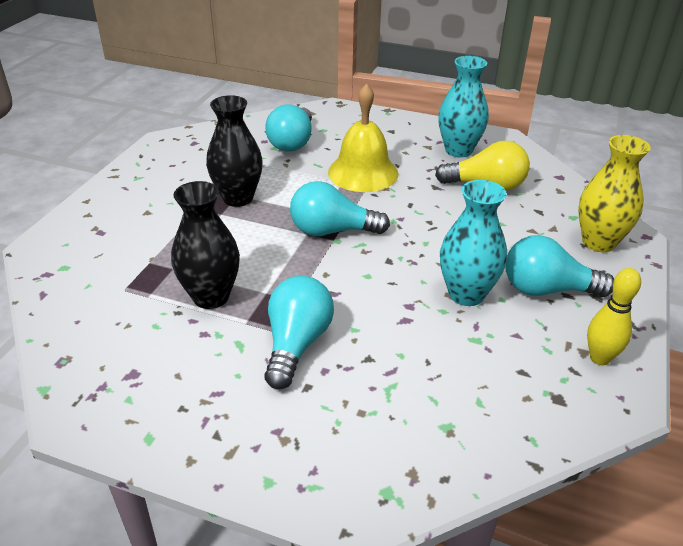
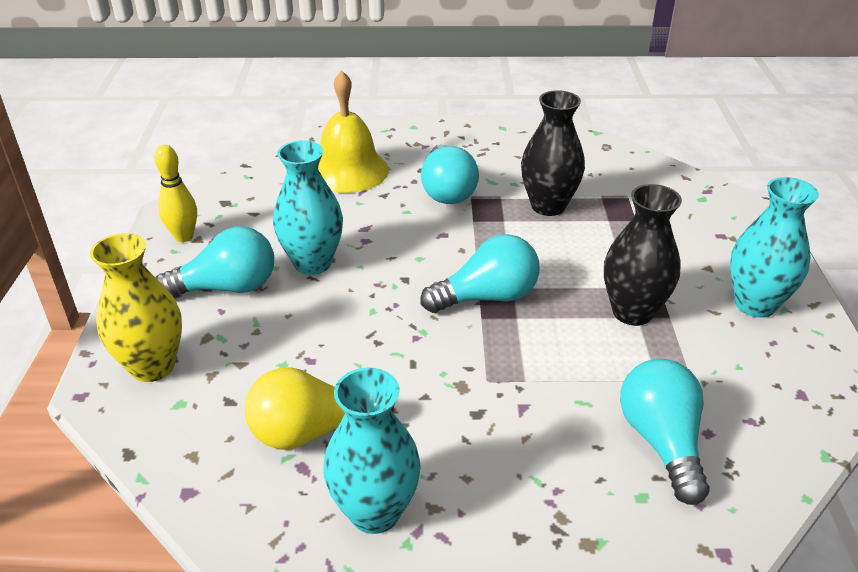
camera: 160 degrees right, 0 degrees up
(151, 184) = (755, 304): none -> turquoise vase
(363, 172) = (507, 404): yellow bell -> yellow bell (348, 170)

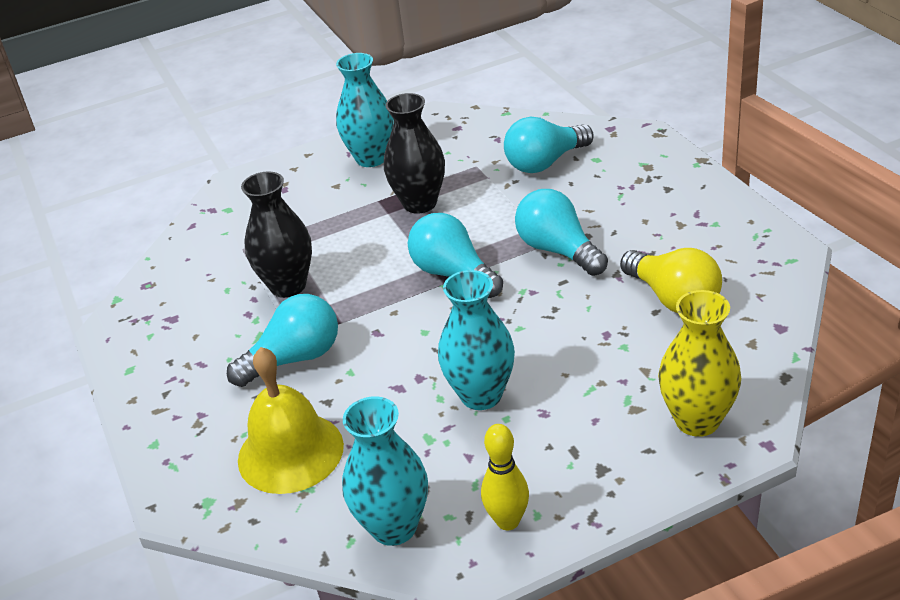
camera: 110 degrees left, 0 degrees up
(227, 287) = (561, 434): turquoise light bulb -> turquoise light bulb (558, 250)
(375, 512) = (707, 243): turquoise vase -> turquoise vase (394, 527)

